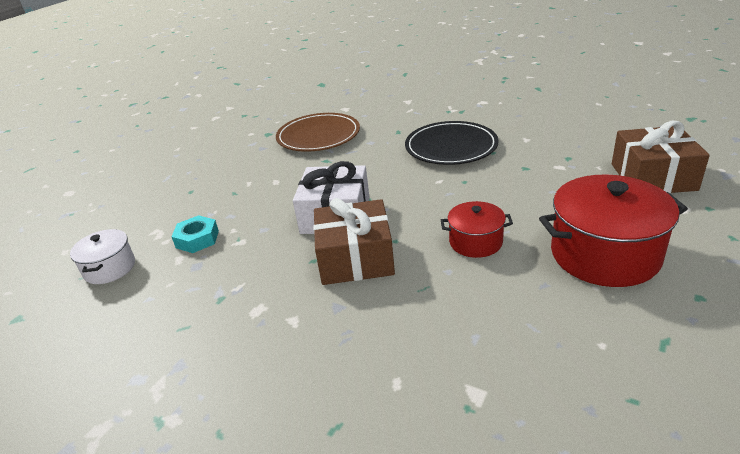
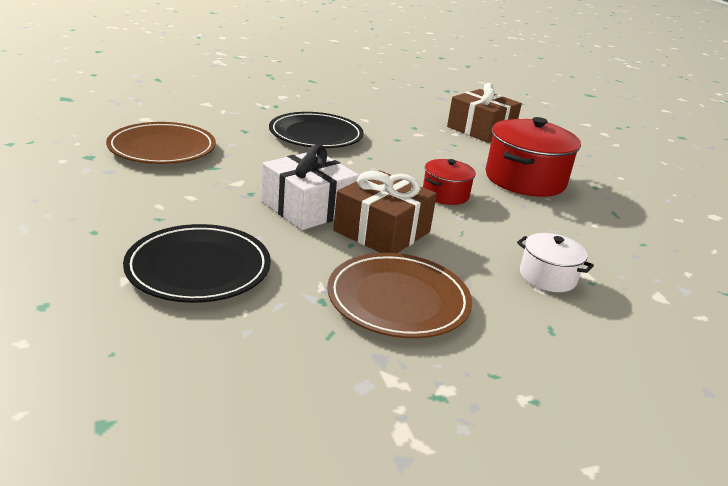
camera: 55 degrees left, 5 degrees down
(110, 268) = (137, 330): white pot -> white pot (547, 277)
(197, 239) = (198, 268): turquoise nut -> black plate
(266, 325) = (398, 300): none -> brown plate

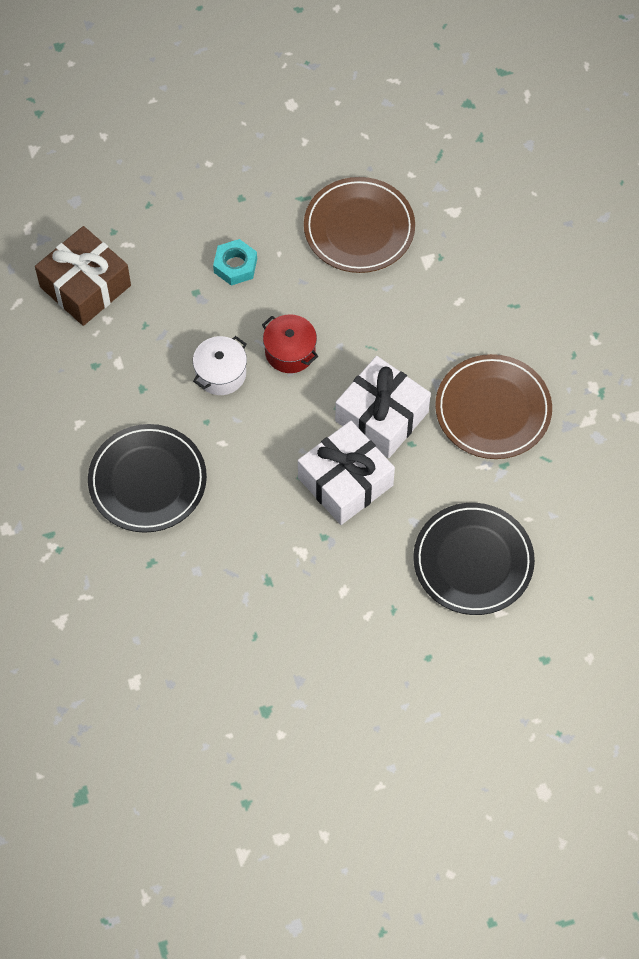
camera: 85 degrees left, 35 degrees up
(162, 148) = (226, 642): brown plate -> brown plate (359, 228)
(382, 231) = (381, 416): brown gift -> white gift
(525, 179) = (235, 266): red pot -> turquoise nut
(547, 277) = (437, 290): white pot -> white pot (221, 373)

